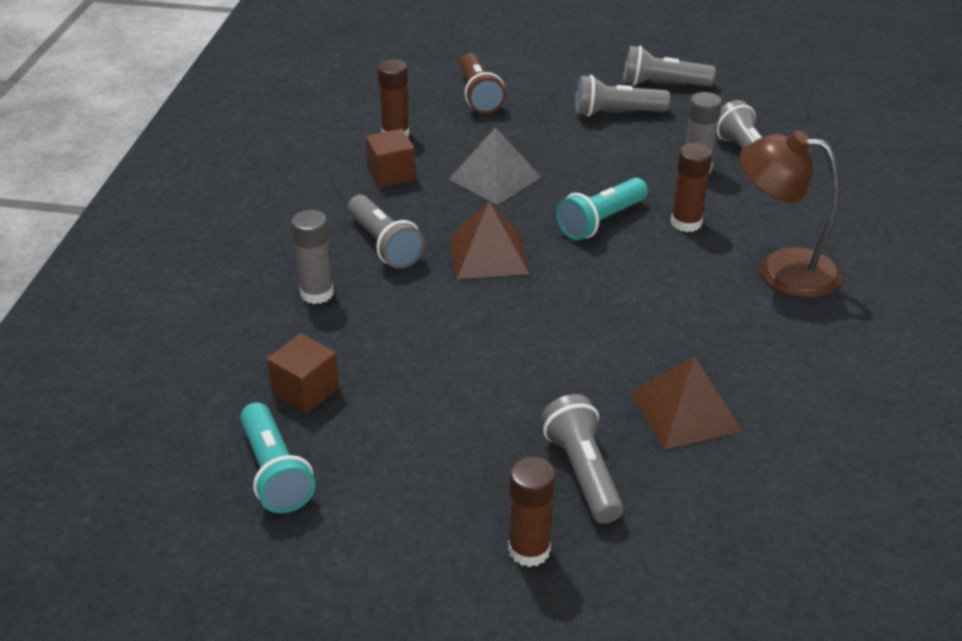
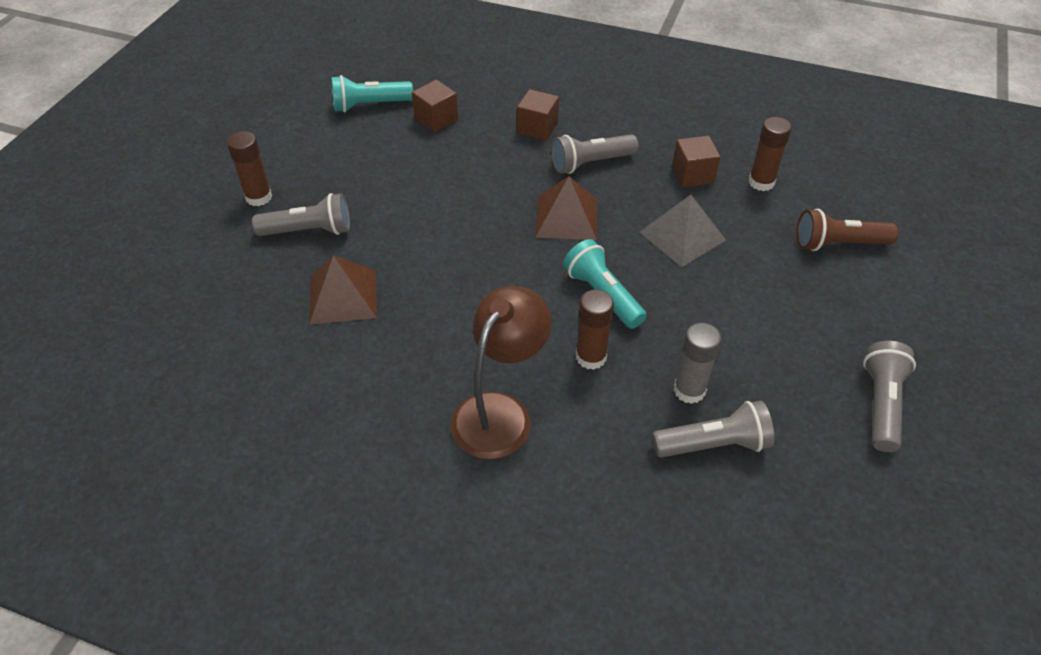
camera: 100 degrees right, 10 degrees up
(317, 293) = (537, 128): grey glue stick -> brown cube
(616, 113) = (808, 346): grey flashlight -> none

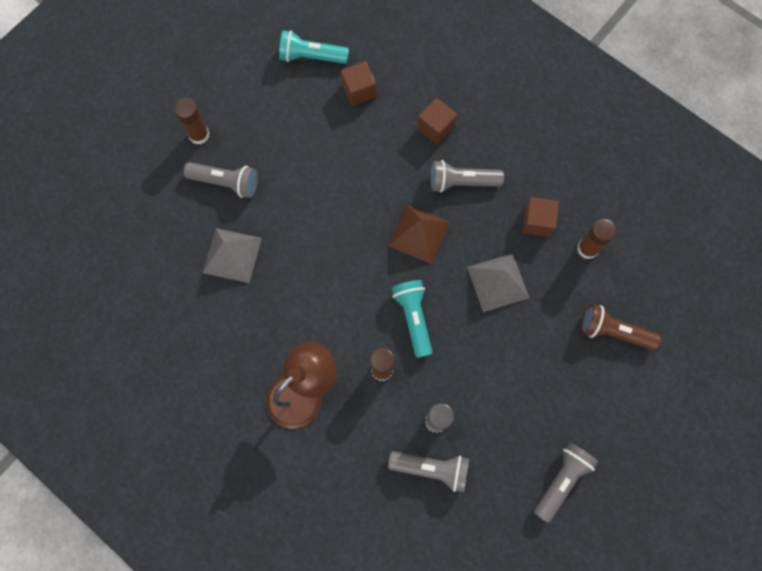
camera: 20 degrees right, 25 degrees up
(343, 296) = (232, 255): brown pyramid -> grey pyramid

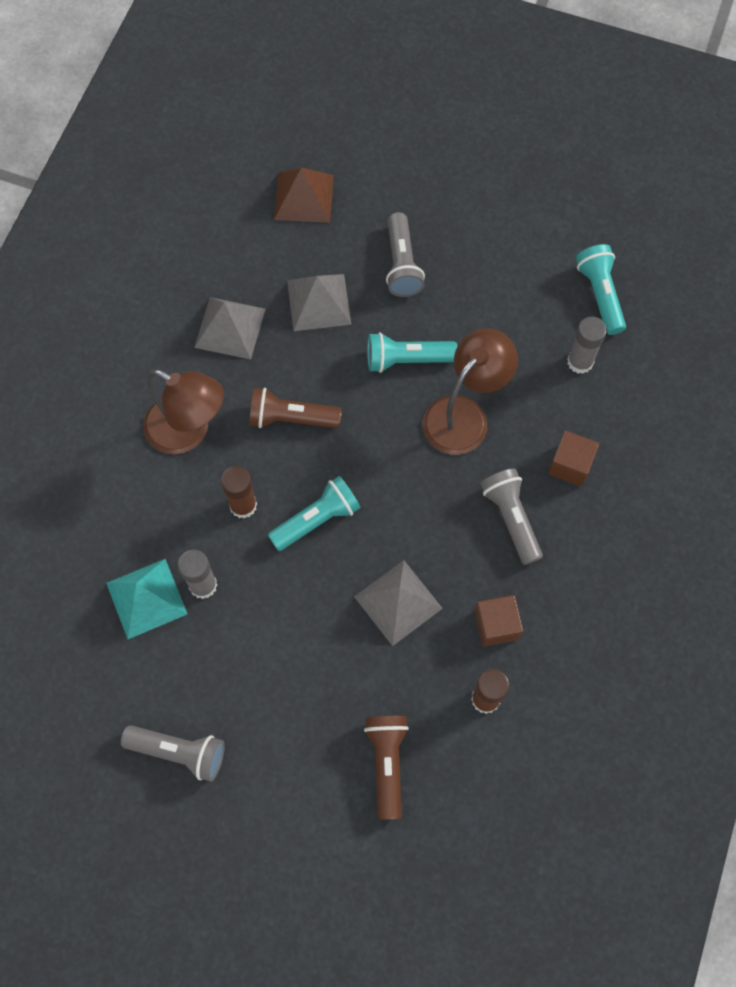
camera: 70 degrees right, 5 degrees down
(199, 135) = (447, 216): brown glue stick -> none
(225, 331) = (230, 327): none -> grey pyramid
(308, 208) = (406, 359): none -> turquoise flashlight
(323, 309) = (291, 418): none -> brown flashlight
(359, 90) = (580, 362): brown cube -> grey glue stick
(369, 184) = (464, 415): none -> brown lamp
(418, 234) = (423, 491): brown pyramid -> brown pyramid (303, 197)
(431, 469) = (146, 598): grey flashlight -> turquoise pyramid

